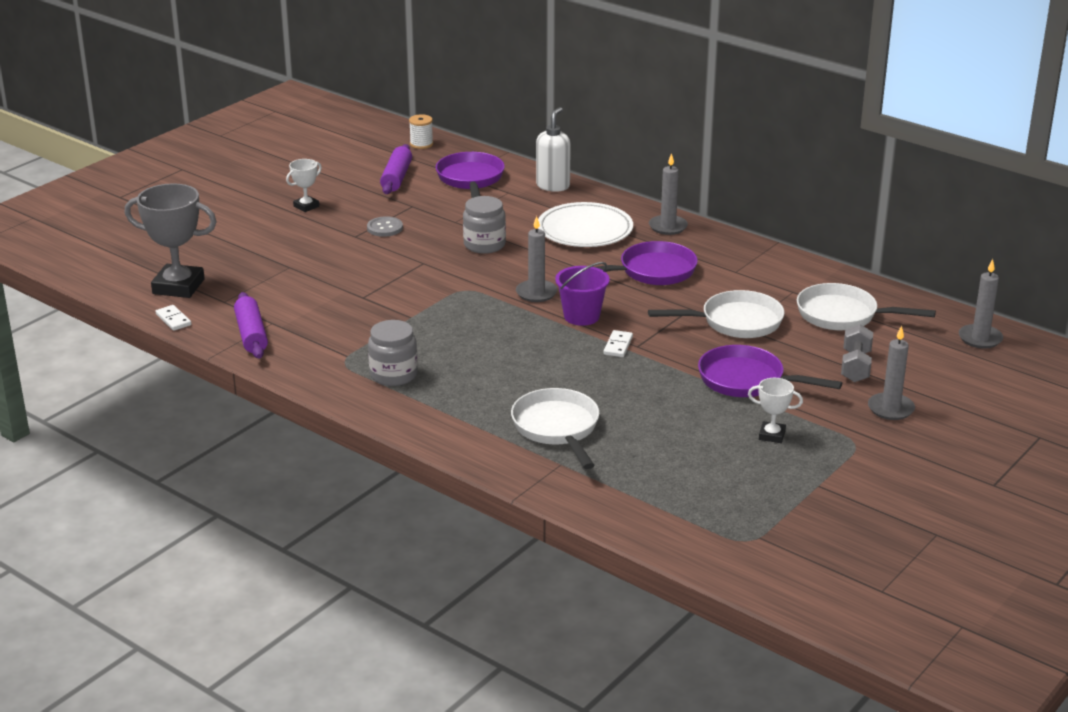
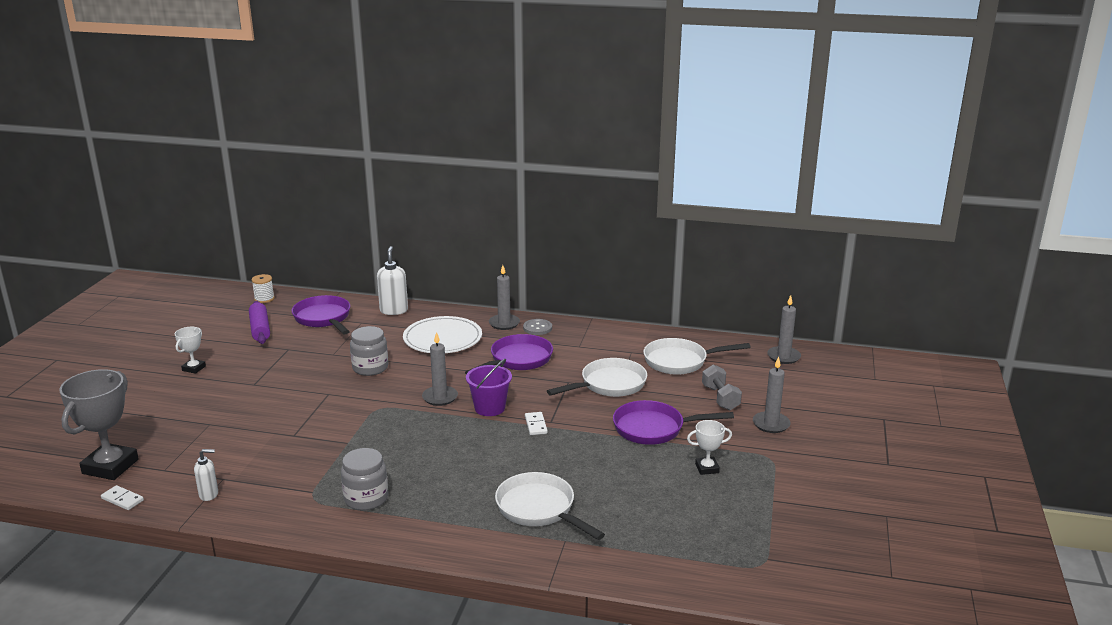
camera: 25 degrees left, 5 degrees down
(178, 286) = (110, 466): grey trophy -> grey trophy turned 60 degrees counterclockwise
(251, 334) = (209, 495): purple rolling pin -> white soap dispenser
(385, 228) = (276, 372): grey button -> grey button (537, 328)

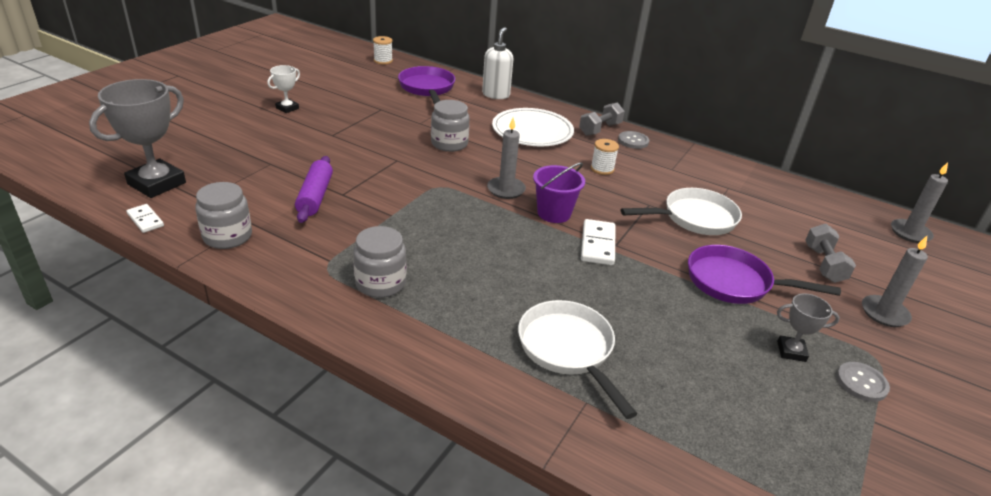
camera: 15 degrees right, 10 degrees up
(209, 495) = (227, 236): white soap dispenser -> grey jar
(260, 329) = (365, 86): purple rolling pin -> purple rolling pin (315, 196)
(504, 323) = (600, 129): grey candle -> grey dumbbell
(518, 360) = (602, 169): purple pan -> white spool
(536, 425) = (598, 244): white domino -> white domino, size x1.59
(679, 361) = (782, 210): white pan -> none
(707, 468) = (791, 351): white trophy -> grey trophy
(760, 477) = (861, 383): none -> grey button

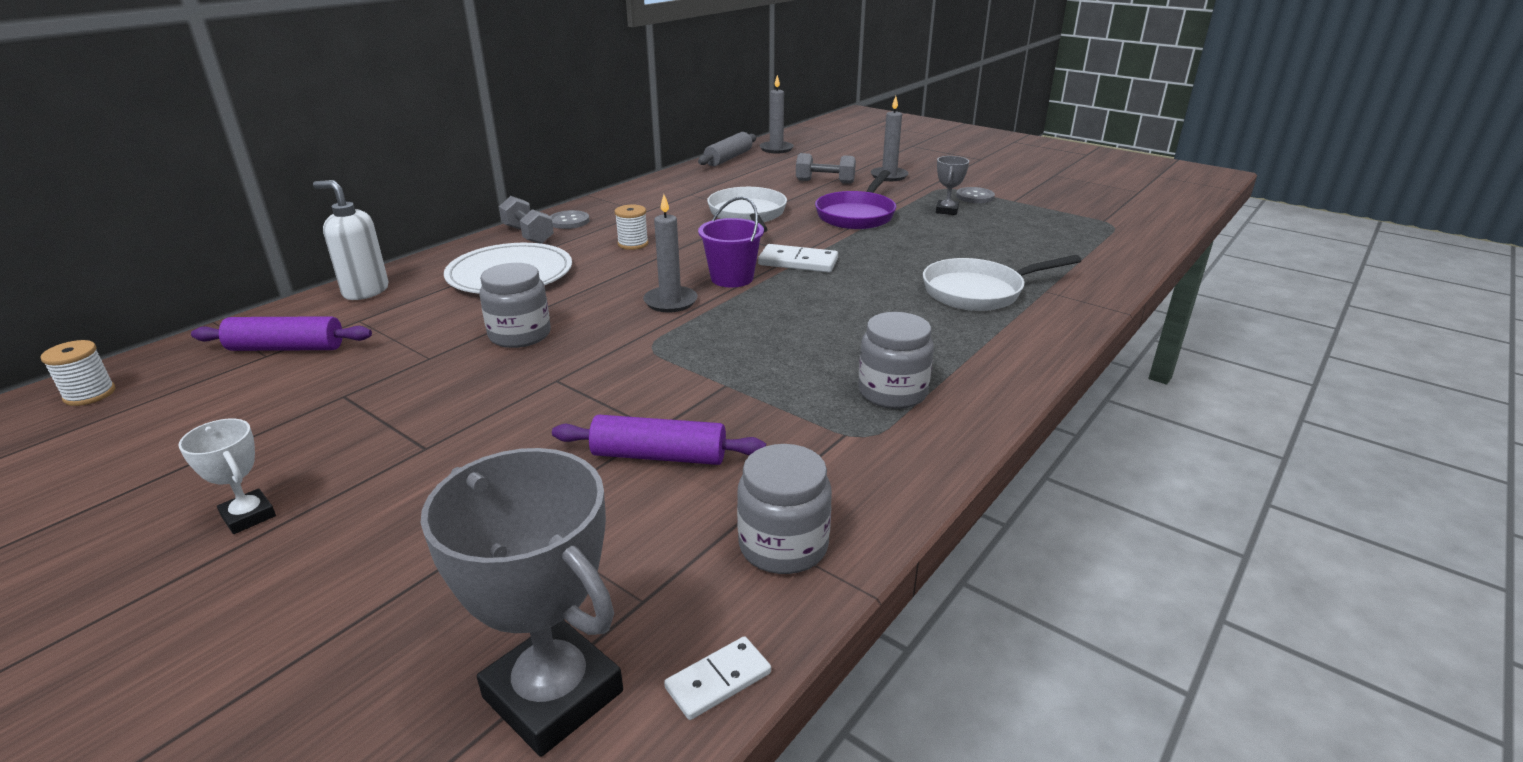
camera: 80 degrees left, 5 degrees down
(427, 88) = (286, 348): purple pan -> purple rolling pin
(848, 204) = (728, 158): none -> grey rolling pin

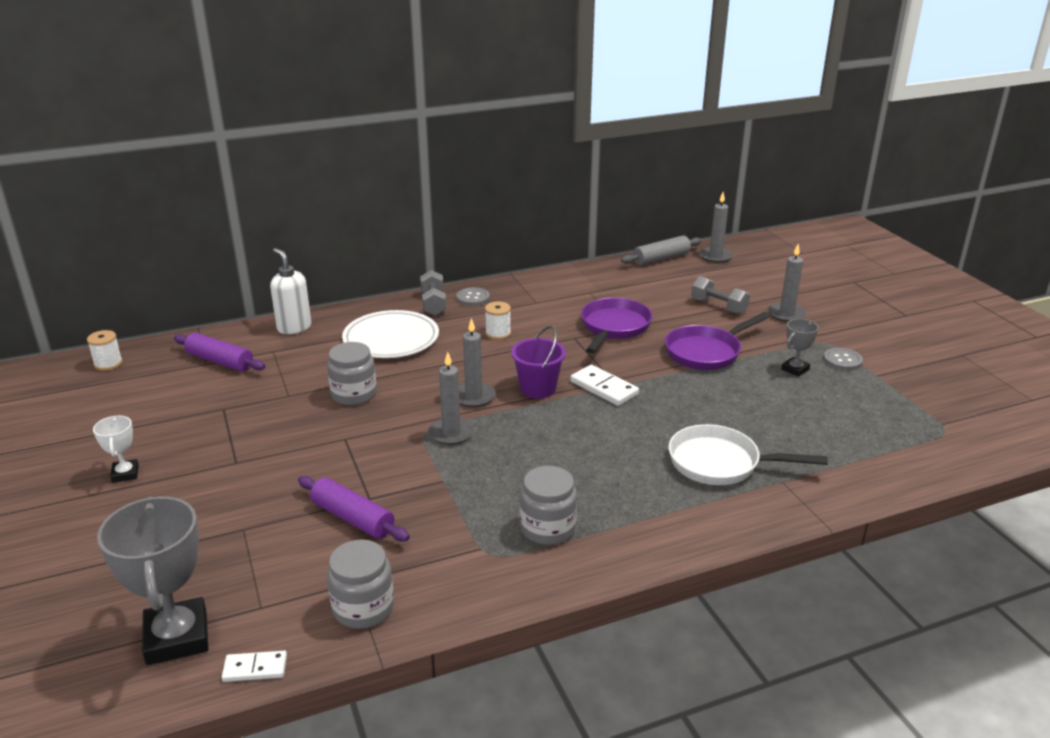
camera: 30 degrees right, 0 degrees up
(683, 339) = (451, 433): none -> grey candle
(748, 215) = (614, 327): white pan -> purple pan

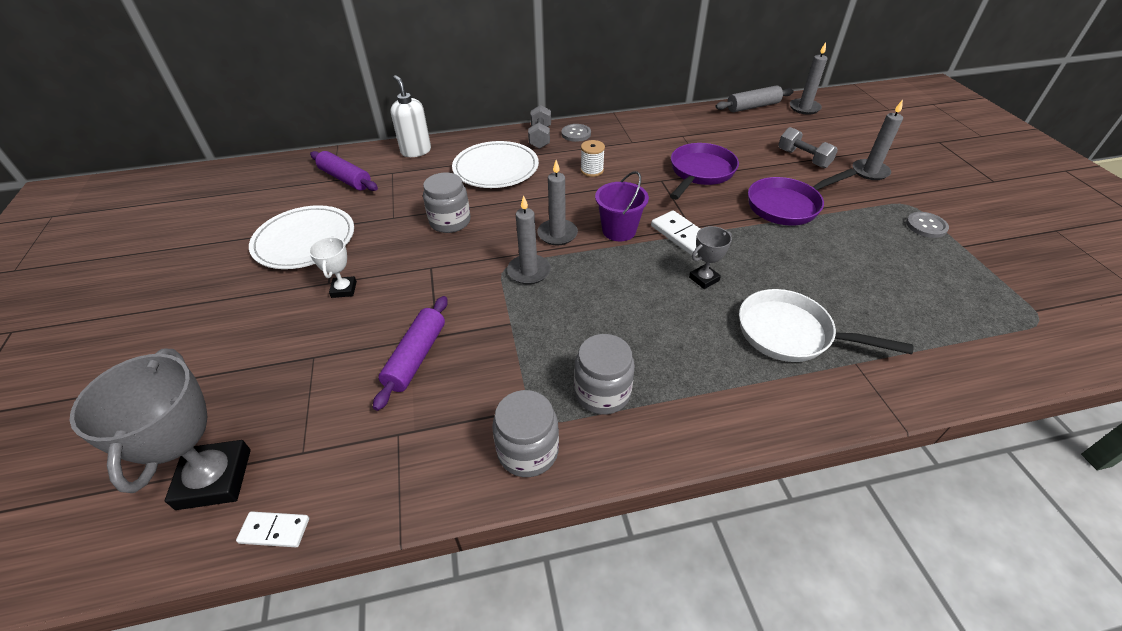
camera: 10 degrees right, 15 degrees up
(108, 364) = (254, 174): white spool -> none
(125, 474) = (231, 285): white trophy -> white trophy (344, 289)
(194, 425) = (304, 240): none -> white plate
(353, 518) = (416, 357): purple rolling pin -> purple rolling pin turned 60 degrees clockwise
(363, 608) = (399, 468): grey jar -> grey jar (528, 451)
(795, 369) = (876, 232): grey trophy -> grey trophy (704, 279)

